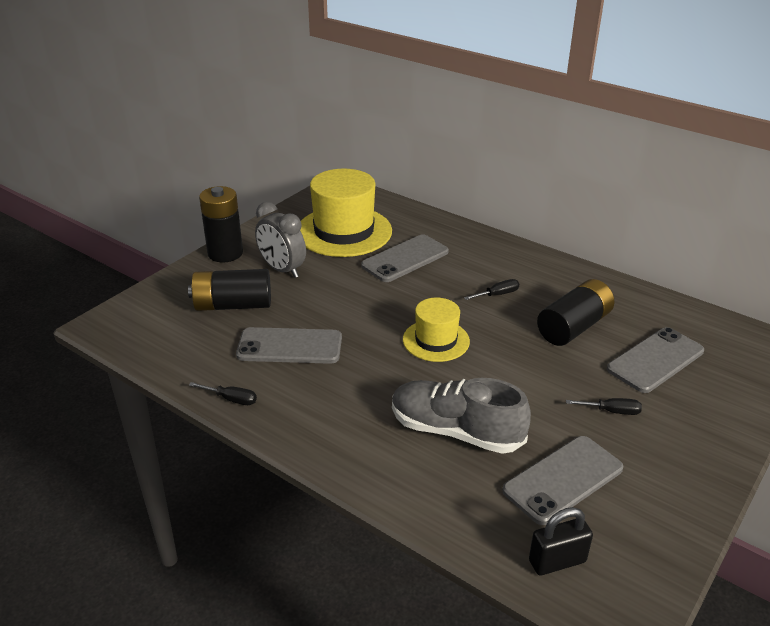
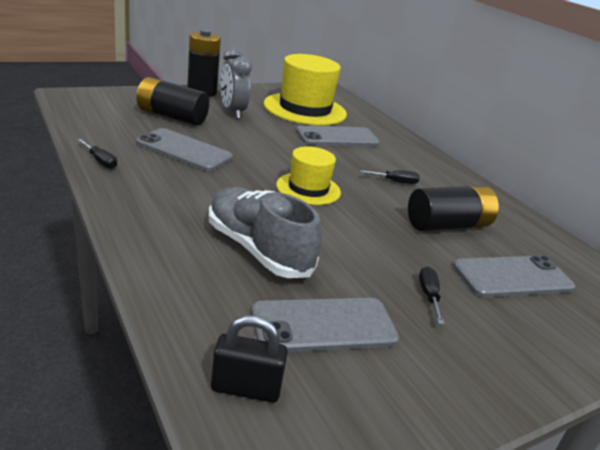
camera: 20 degrees right, 5 degrees down
(611, 411) = (428, 295): black screwdriver -> black screwdriver turned 120 degrees counterclockwise

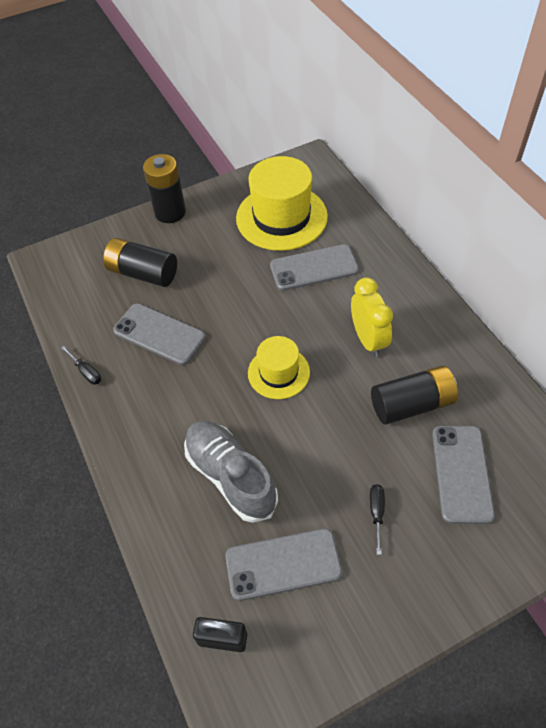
camera: 10 degrees right, 25 degrees up
(232, 112) = (203, 246): grey clock -> none
(395, 182) = (368, 339): black screwdriver -> yellow clock
(512, 277) = (461, 473): grey phone -> grey phone turned 75 degrees counterclockwise

